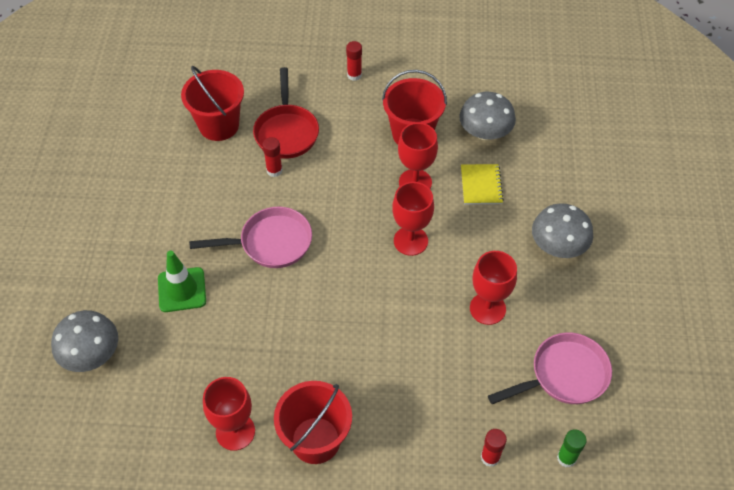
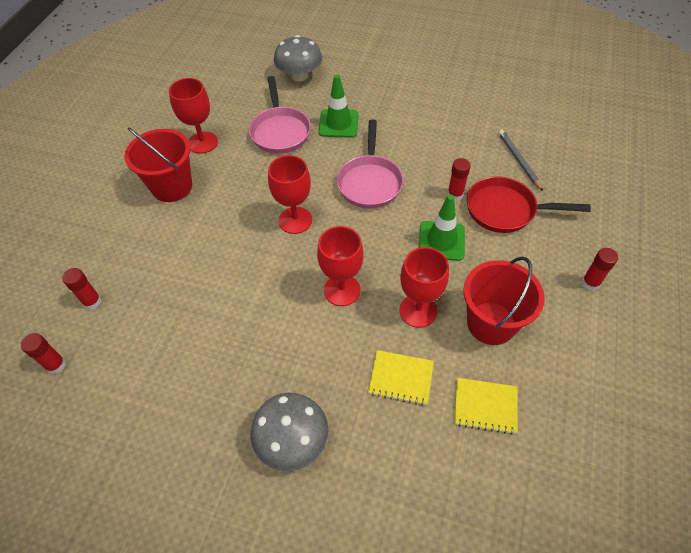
camera: 105 degrees right, 0 degrees up
(219, 125) = (519, 161): red bucket -> grey pencil
(335, 175) = (441, 241): none -> green traffic cone
(485, 132) = (485, 406): grey mushroom -> yellow notebook
(487, 308) = (238, 340): red goblet -> red goblet (295, 220)
(564, 375) = (135, 391): pink pan -> pink pan (280, 131)
(566, 458) = (56, 365): green glue stick -> red glue stick

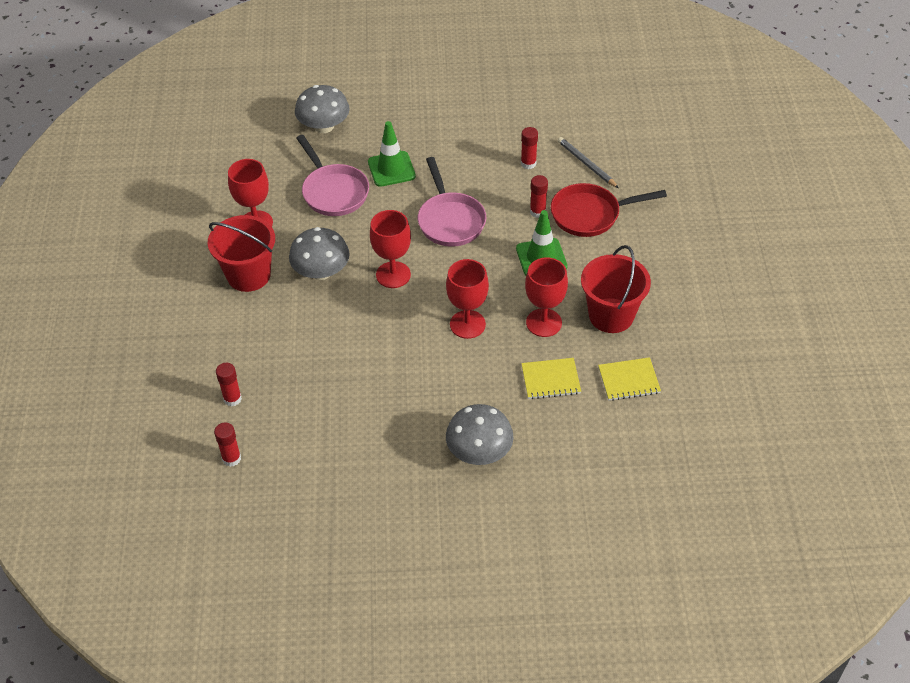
camera: 20 degrees left, 5 degrees down
(234, 200) = (321, 271): none -> grey mushroom
(590, 283) = (685, 259): red glue stick -> red glue stick (528, 163)

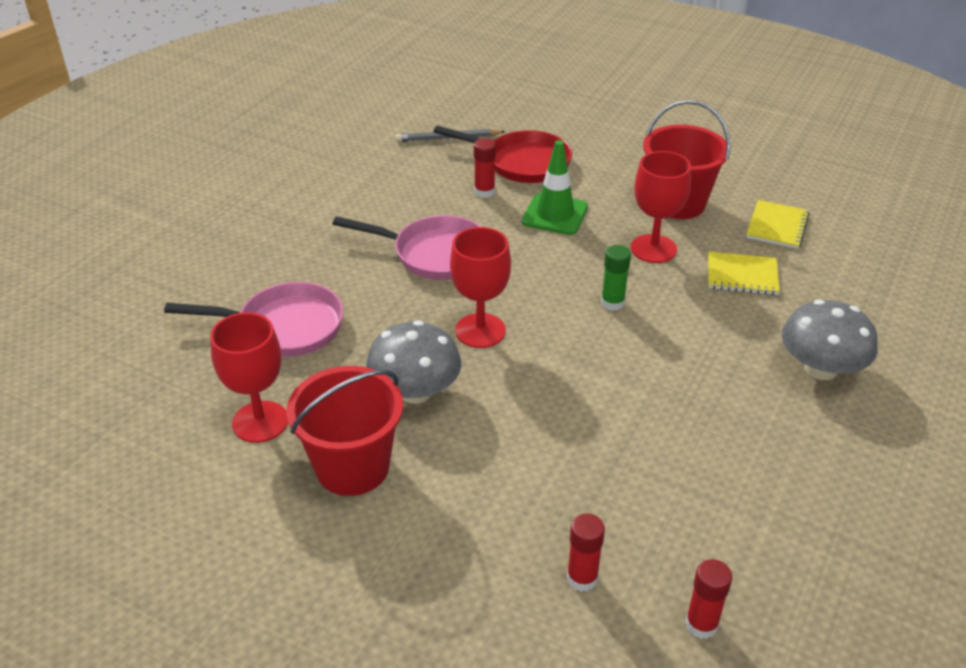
camera: 60 degrees left, 10 degrees down
(324, 126) = (158, 292): grey mushroom -> none
(391, 169) = (301, 266): green traffic cone -> none
(467, 324) = (612, 303): red goblet -> green glue stick
(528, 163) = (406, 171): red glue stick -> none
(550, 379) = (742, 275): yellow notebook -> yellow notebook turned 75 degrees clockwise
(590, 214) = (522, 163): red pan -> red pan turned 90 degrees counterclockwise

